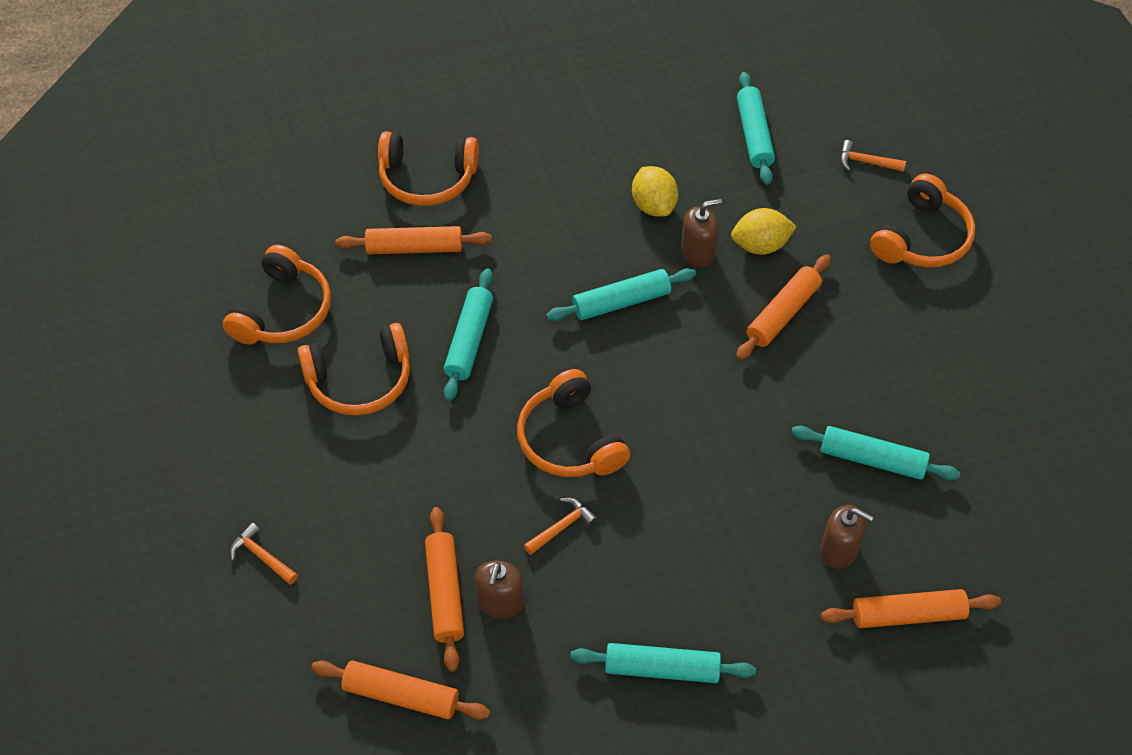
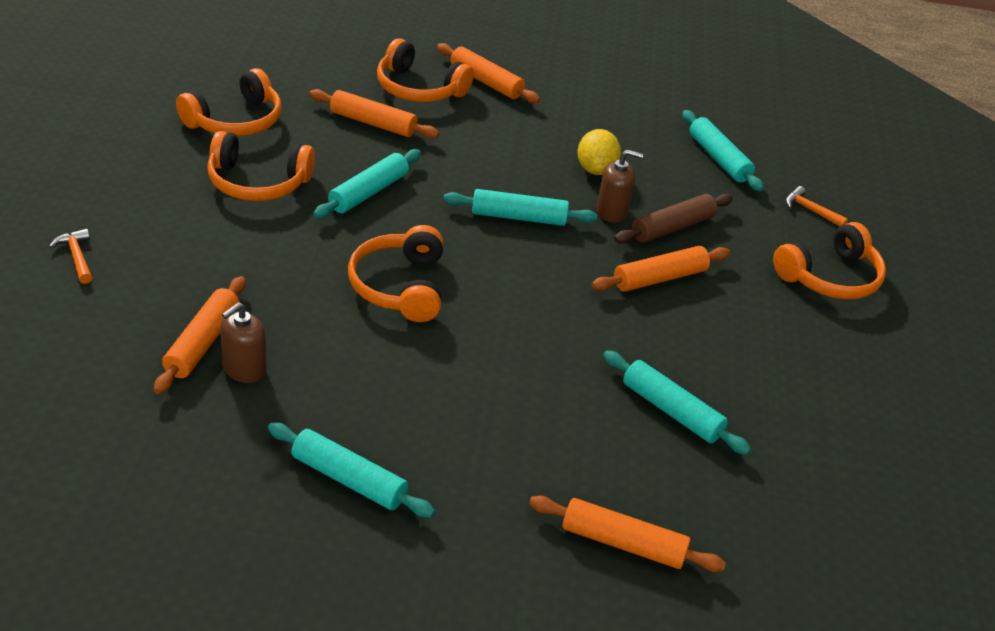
camera: 20 degrees right, 15 degrees down
(401, 695) = (101, 396): orange rolling pin -> orange rolling pin (486, 82)
(562, 527) = (343, 341): orange hammer -> none
(754, 135) = (718, 159): turquoise rolling pin -> turquoise rolling pin turned 45 degrees counterclockwise
(760, 245) = (672, 227): yellow lemon -> brown rolling pin
(839, 550) = (589, 464): brown soap dispenser -> none

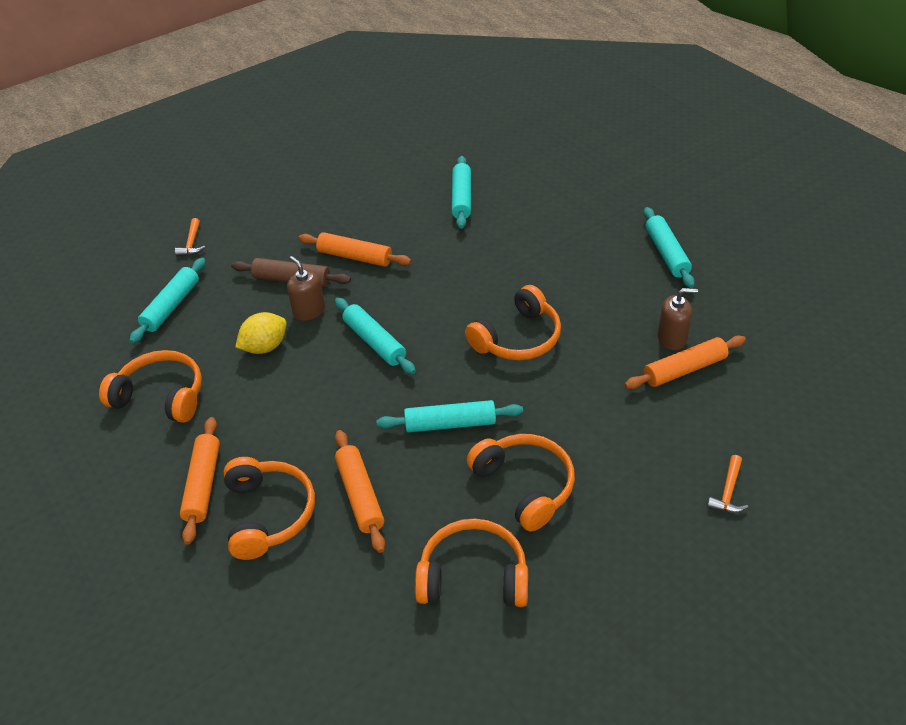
camera: 125 degrees left, 5 degrees up
(623, 543) = (564, 169): orange rolling pin -> none
(830, 277) = (262, 206): orange headphones -> orange headphones (161, 396)

